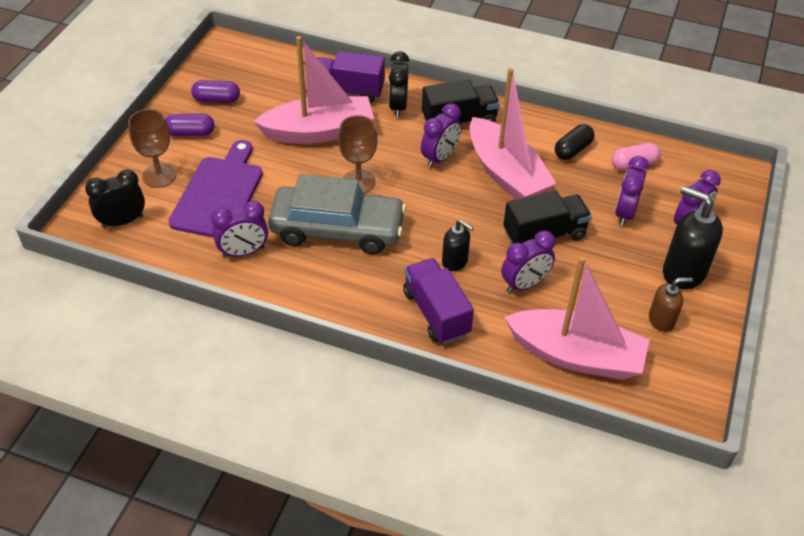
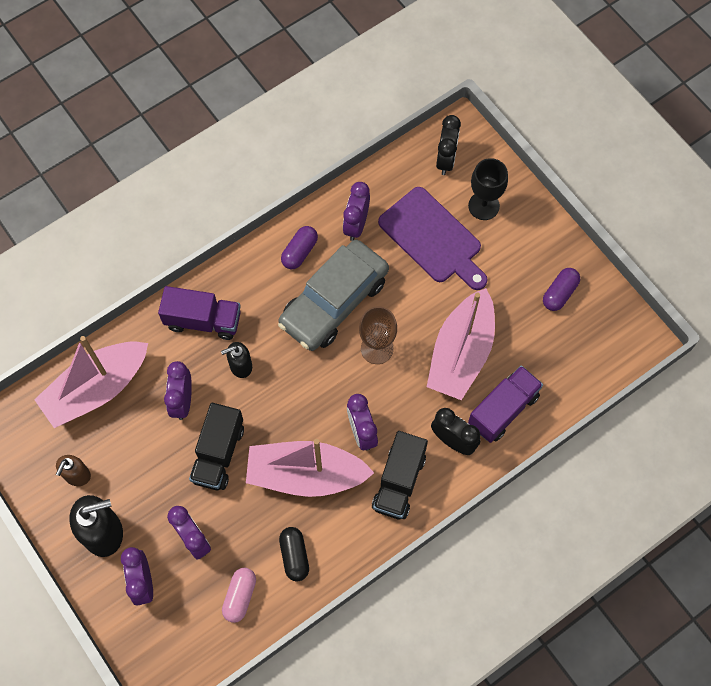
camera: 125 degrees right, 20 degrees up
(159, 176) = (483, 206): brown goblet -> black goblet
(190, 133) = (524, 252): purple capsule -> purple capsule (299, 252)

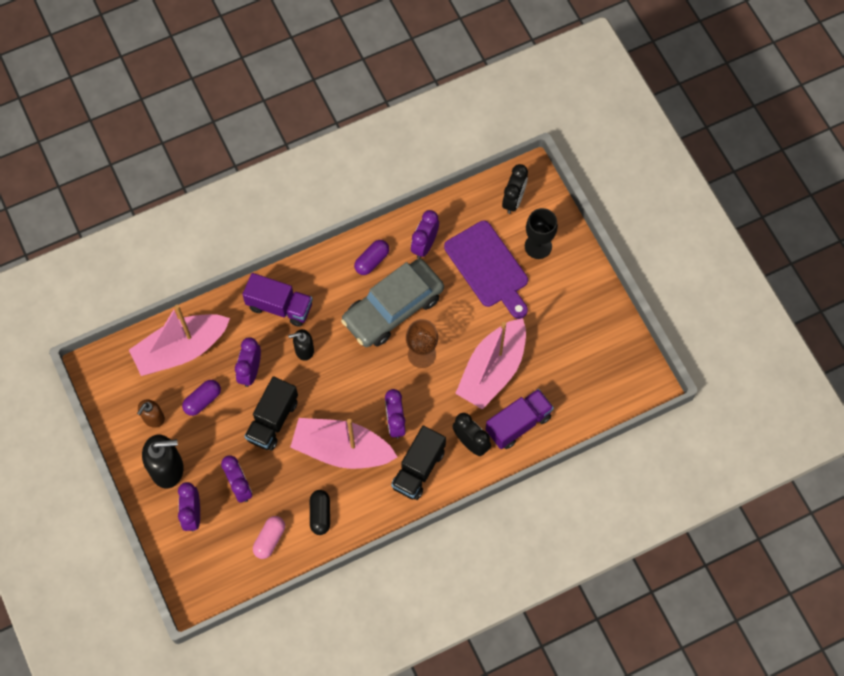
camera: 10 degrees right, 0 degrees up
(559, 293) = (587, 333): purple capsule -> purple capsule (202, 400)

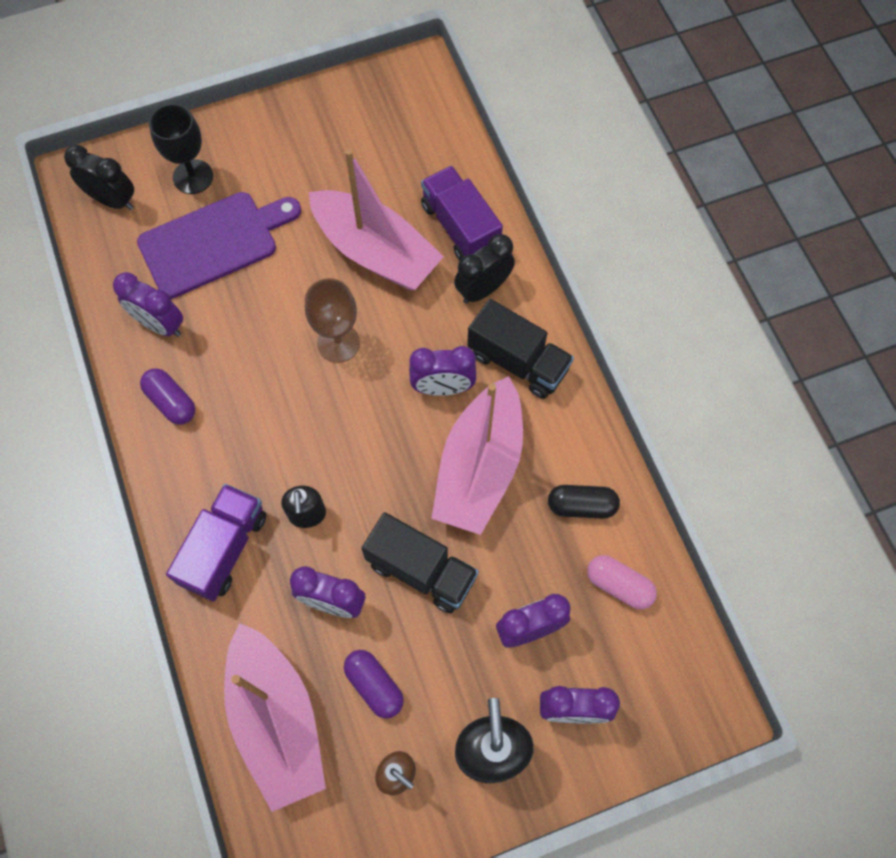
camera: 85 degrees left, 0 degrees up
(393, 308) = (257, 377): grey car -> none

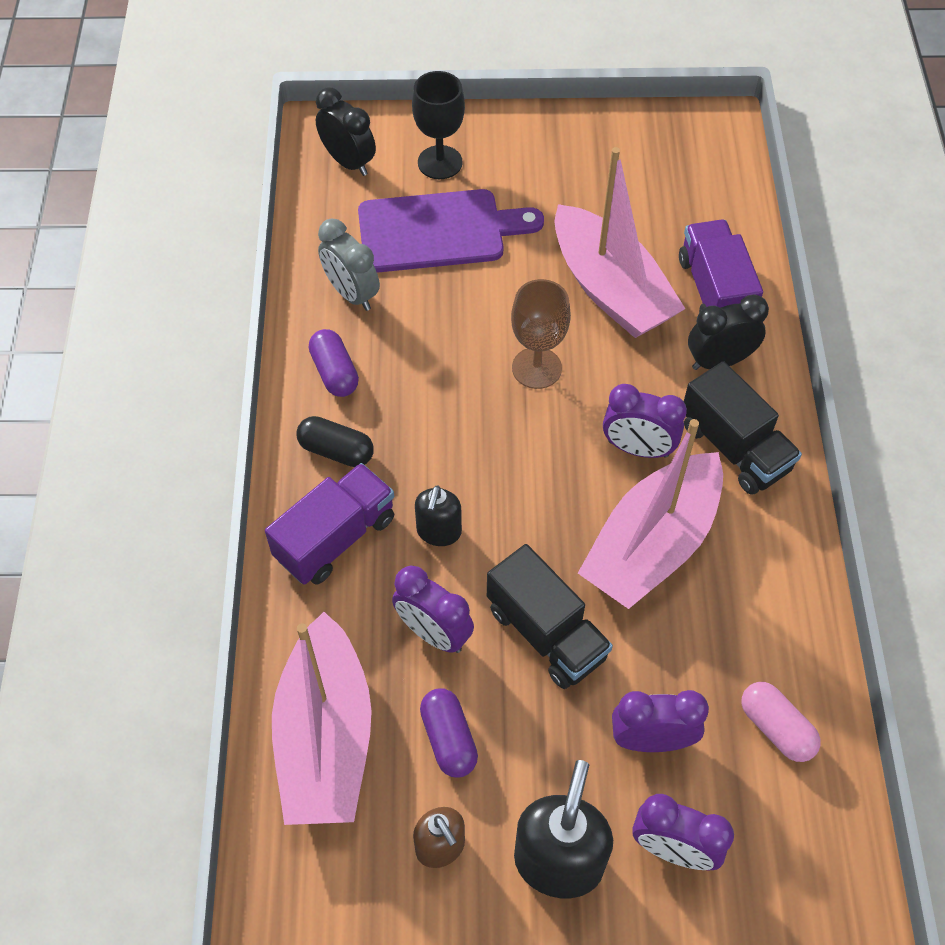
camera: 20 degrees right, 10 degrees down
(160, 324) = (352, 294): purple clock -> grey clock
(581, 506) = (759, 625): black capsule -> black capsule (336, 451)

